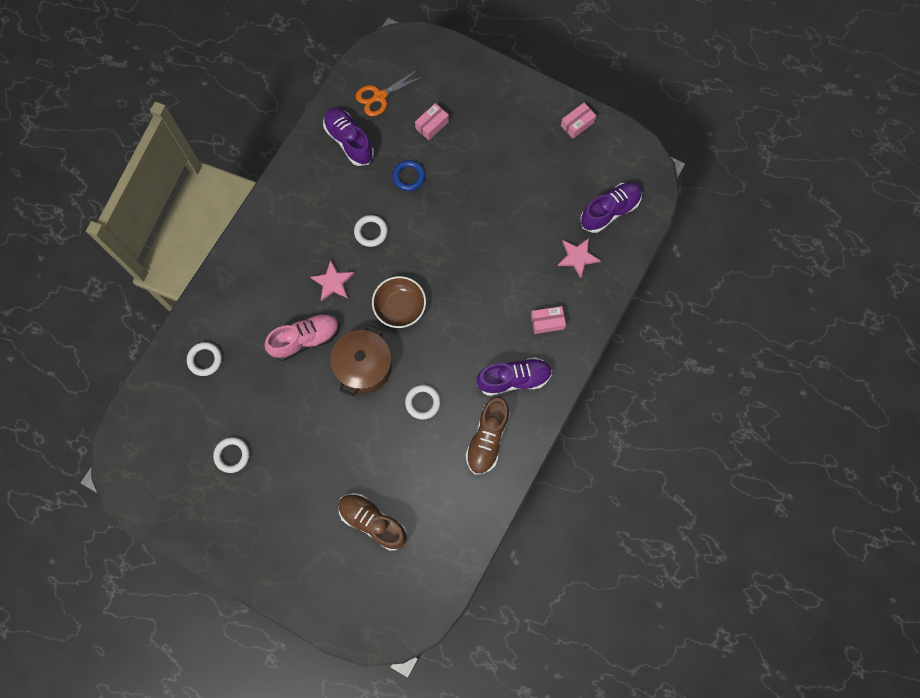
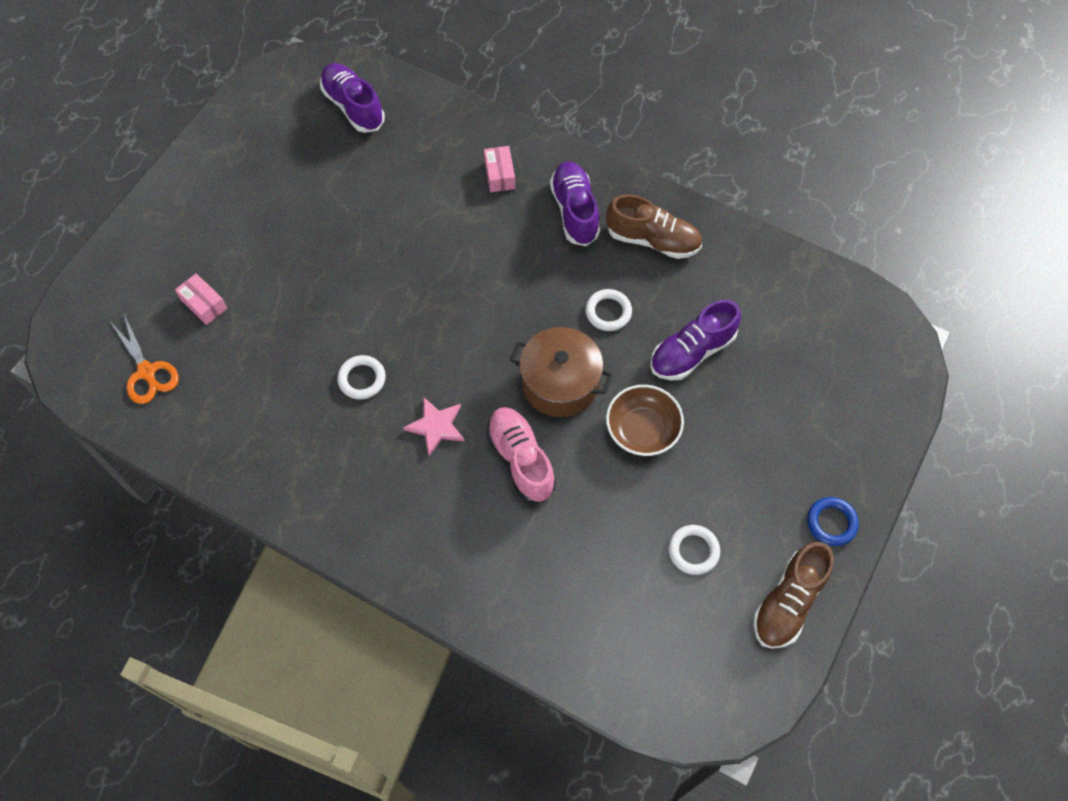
camera: 90 degrees left, 10 degrees down
(205, 359) = (552, 599): white ring -> none
(349, 141) = (214, 411): purple shoe -> purple shoe (692, 352)
(373, 522) = (769, 367): brown shoe -> brown shoe (788, 602)
(400, 307) = (475, 341): brown bowl -> brown bowl (642, 429)
(408, 177) = (281, 332): blue ring -> blue ring (831, 523)
(577, 124) = (227, 136): pink box -> none
(577, 257) = (414, 141): pink star -> none

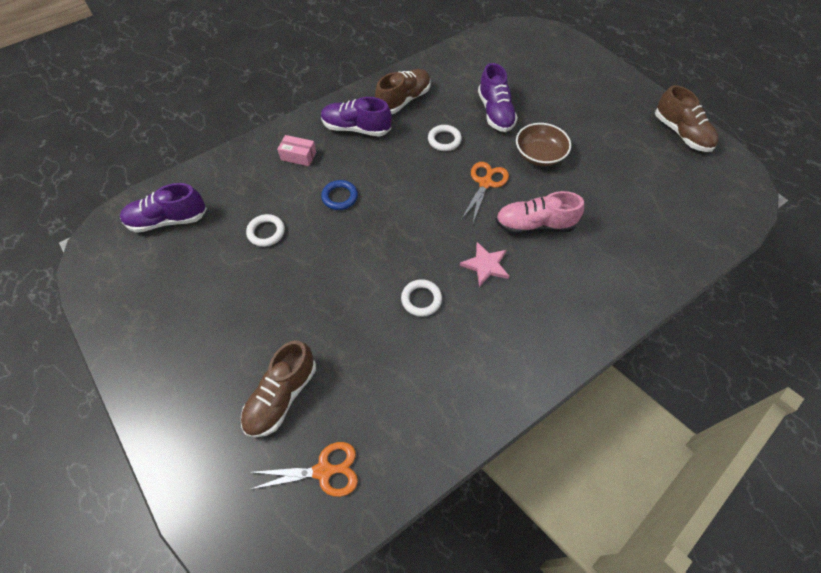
camera: 65 degrees left, 5 degrees down
(204, 304) = (281, 396): pink box -> brown shoe
(560, 383) = (485, 183): brown pot -> orange scissors
(693, 551) = (634, 162): white ring -> white ring (266, 232)
(831, 523) = (636, 97): blue ring -> blue ring (340, 197)

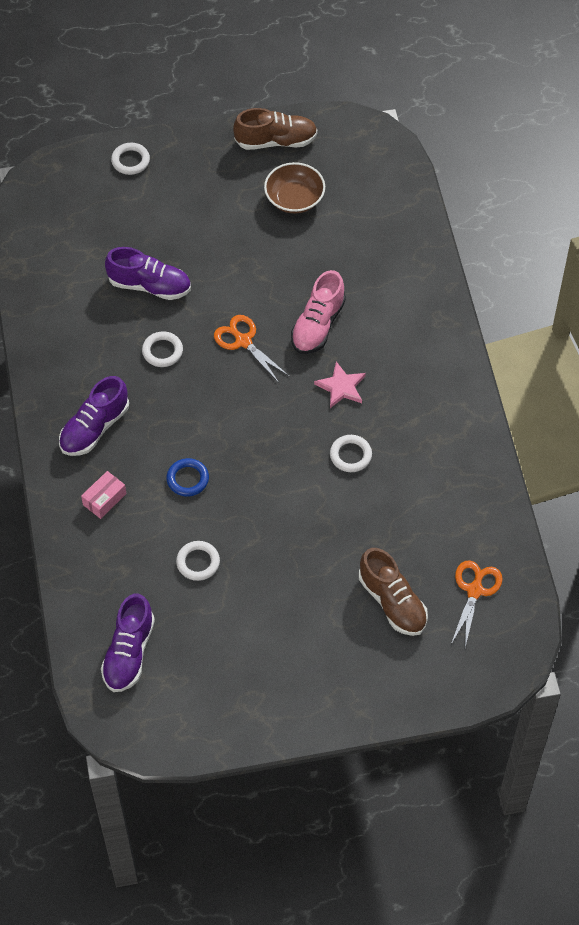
camera: 65 degrees left, 0 degrees up
(403, 100) = (77, 364): brown shoe -> none
(539, 155) = (233, 276): brown bowl -> brown bowl (294, 198)
(590, 65) = (130, 161): none -> white ring

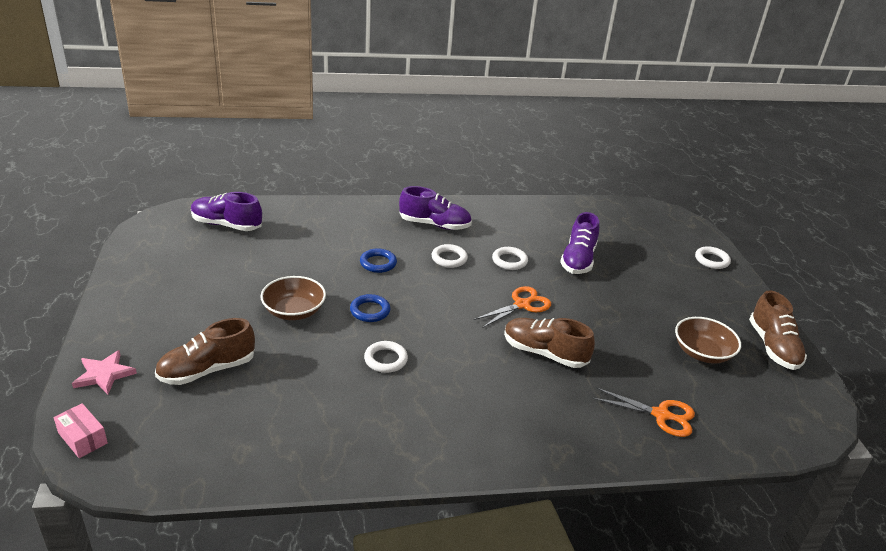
camera: 90 degrees right, 25 degrees down
(94, 428) = (434, 225): purple shoe -> purple shoe turned 150 degrees clockwise
(104, 499) = (367, 224): pink box -> pink box (82, 438)
(198, 562) = (295, 262): white ring -> white ring (449, 258)
(277, 477) = (370, 311): none -> blue ring
(289, 546) = (294, 311): none -> brown bowl
(318, 325) = (544, 353): pink shoe -> brown shoe
(341, 387) = (468, 361): pink star -> pink star (104, 374)
(474, 590) = (193, 435): orange scissors -> orange scissors (661, 415)

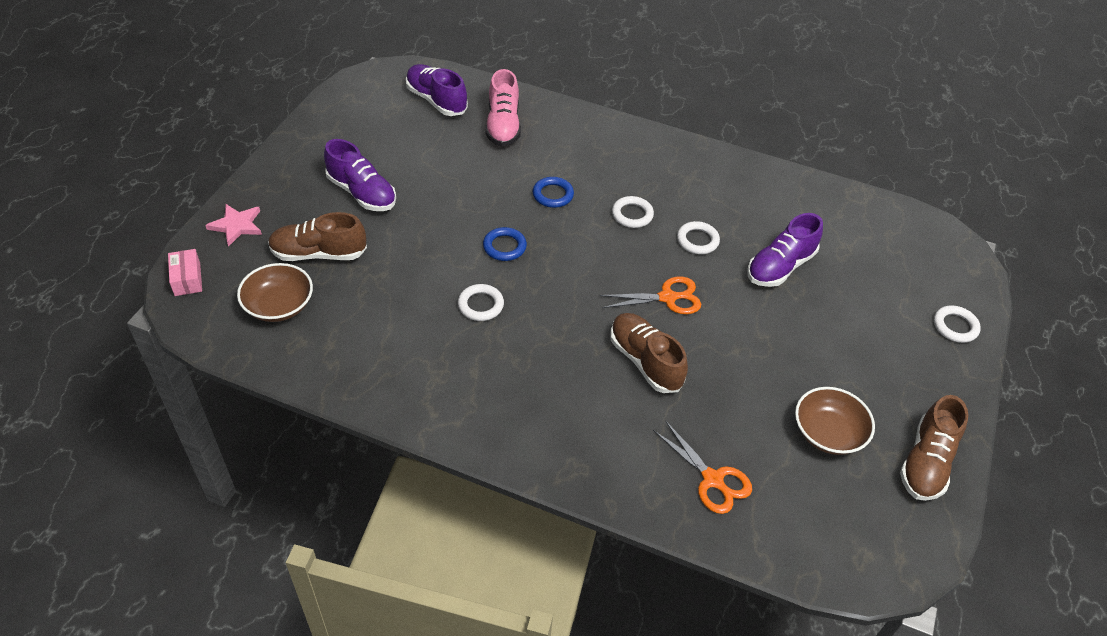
camera: 30 degrees right, 15 degrees up
(294, 311) = (433, 220): brown bowl -> brown bowl (279, 305)
(298, 227) = (503, 125): none -> pink shoe
(434, 225) = (649, 167): purple shoe -> purple shoe (362, 193)

